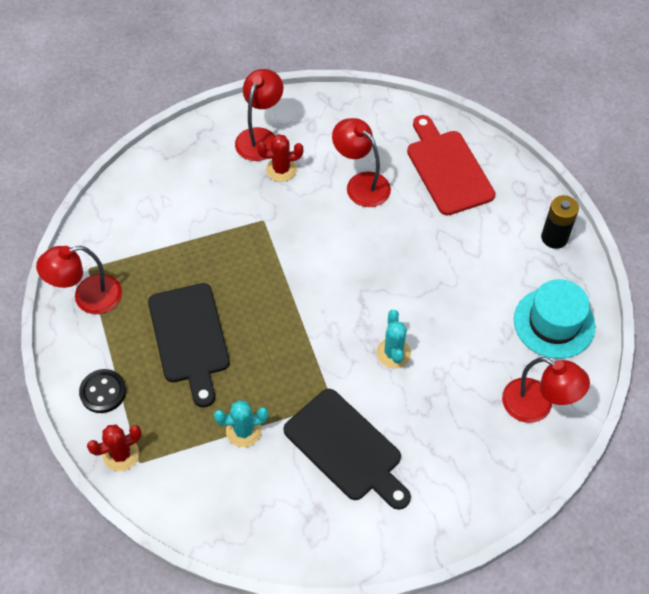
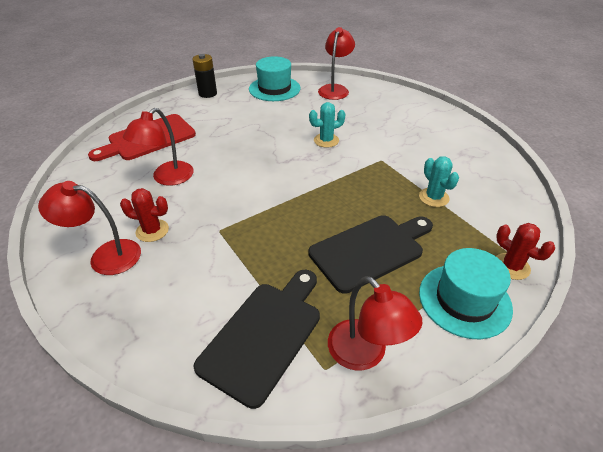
camera: 105 degrees left, 15 degrees down
(103, 392) = (464, 300): black button -> turquoise hat
(281, 169) = (152, 231): red cactus -> red cactus turned 60 degrees counterclockwise
(346, 448) = (411, 149): black cutting board -> black cutting board (264, 335)

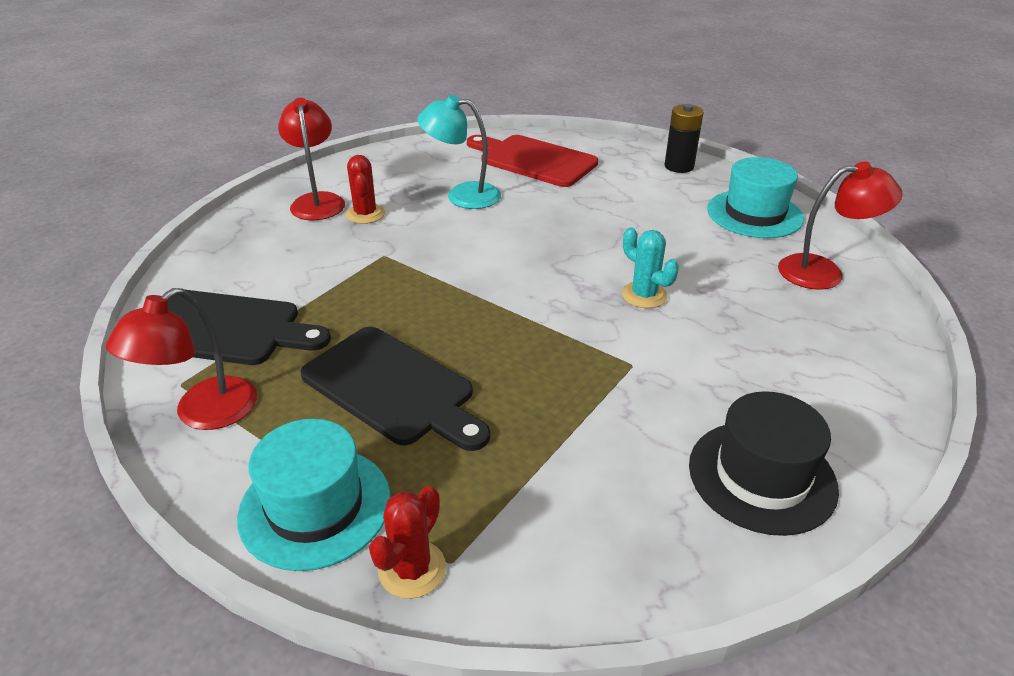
camera: 70 degrees right, 5 degrees down
(167, 178) = (462, 195): red lamp -> turquoise lamp
(434, 197) = (561, 444): turquoise cactus -> none
(464, 149) = (761, 476): none -> black hat

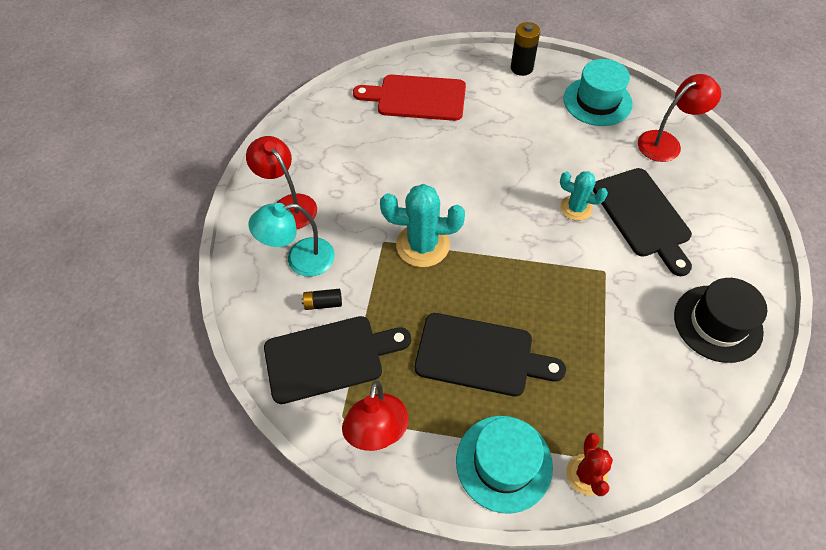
camera: 25 degrees left, 20 degrees up
(267, 283) = (323, 303): none -> black battery
(365, 214) = (337, 205): red cactus -> none
(424, 271) = (422, 245): none -> turquoise cactus
(462, 195) = (392, 157): turquoise lamp -> turquoise lamp (300, 260)
(733, 329) = (643, 216): none -> black cutting board

